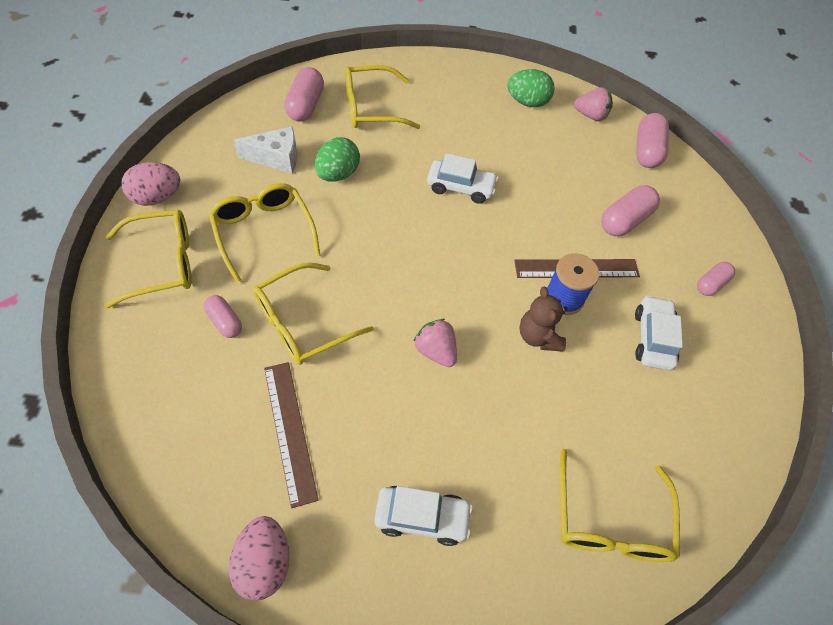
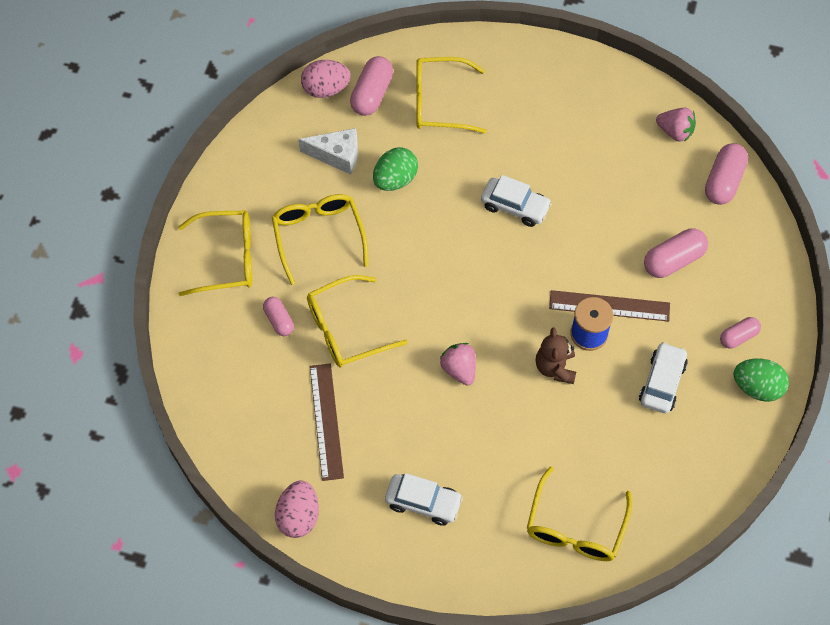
camera: 15 degrees right, 5 degrees up
(157, 197) = (223, 189): pink egg -> pink egg (326, 89)
(527, 102) = (609, 109): green egg -> green egg (757, 387)

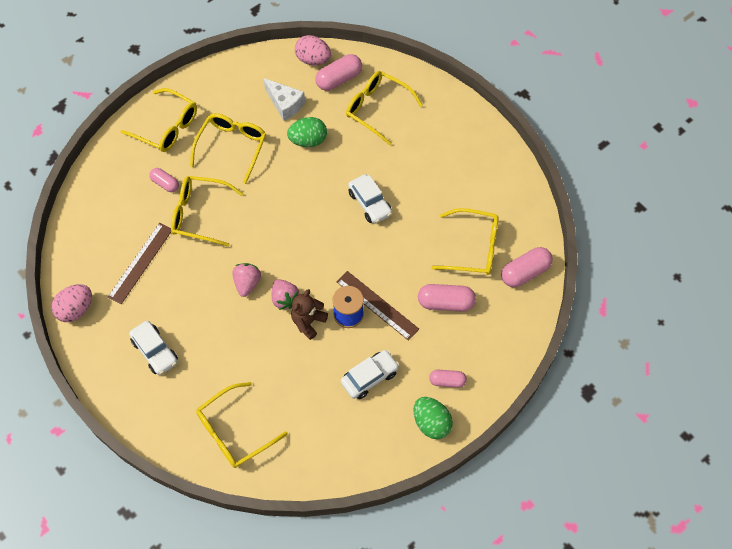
camera: 35 degrees right, 0 degrees up
(279, 320) = (165, 183): pink capsule -> pink capsule turned 60 degrees counterclockwise
(655, 188) = (473, 248): none -> yellow glasses
(675, 132) = (519, 219): pink strawberry -> pink strawberry (285, 299)

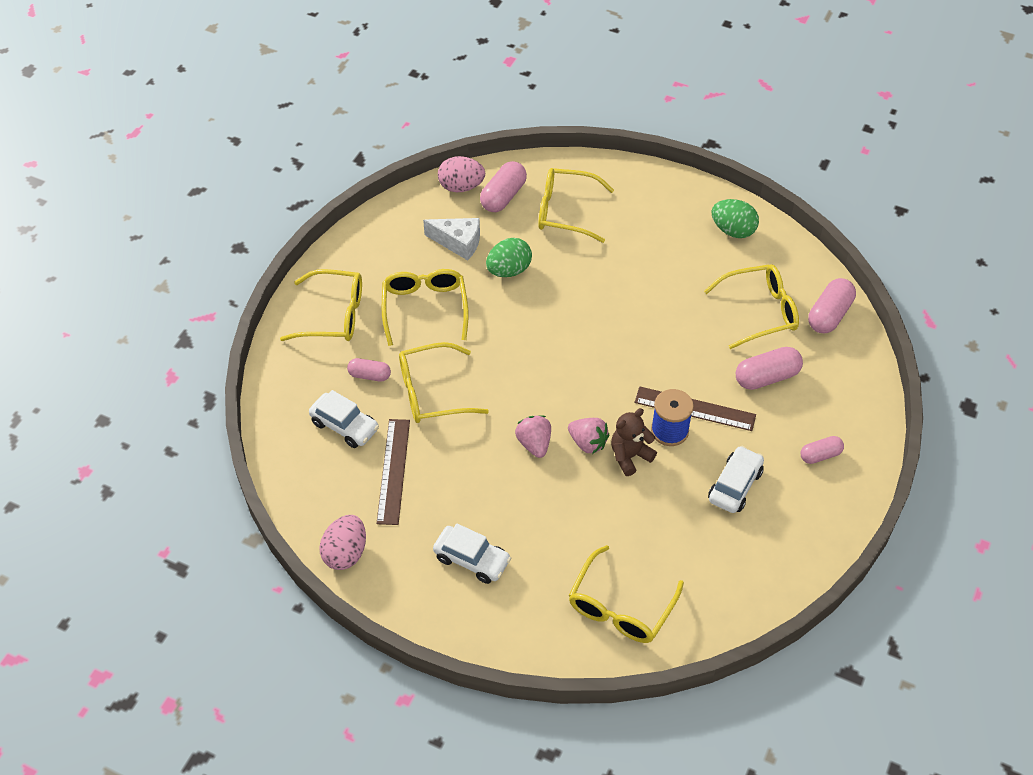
camera: 25 degrees left, 10 degrees down
(308, 322) = (630, 456): brown teddy bear -> brown teddy bear turned 45 degrees clockwise
(370, 203) = (619, 309): white car -> white car (345, 426)
(431, 423) = (831, 504): green egg -> green egg (733, 230)

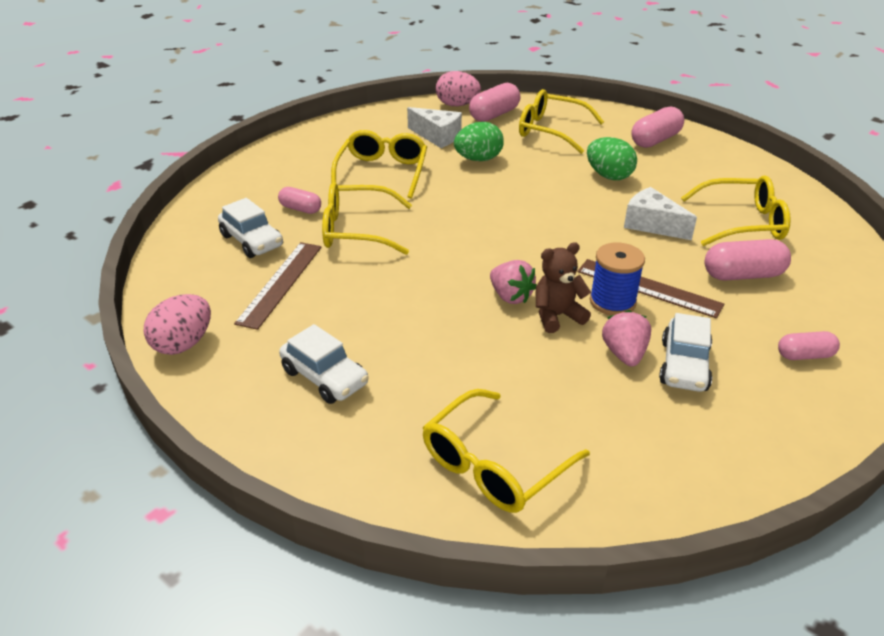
camera: 15 degrees right, 15 degrees down
(334, 315) = (292, 165): yellow glasses -> none
(534, 444) = (448, 287): pink strawberry -> pink strawberry (624, 354)
(684, 330) = (652, 225): none -> white cheese
(733, 230) = (722, 163): green egg -> green egg (609, 176)
(735, 485) = (684, 365): white car -> white car turned 150 degrees clockwise
(829, 315) = (826, 236): pink capsule -> pink capsule (655, 140)

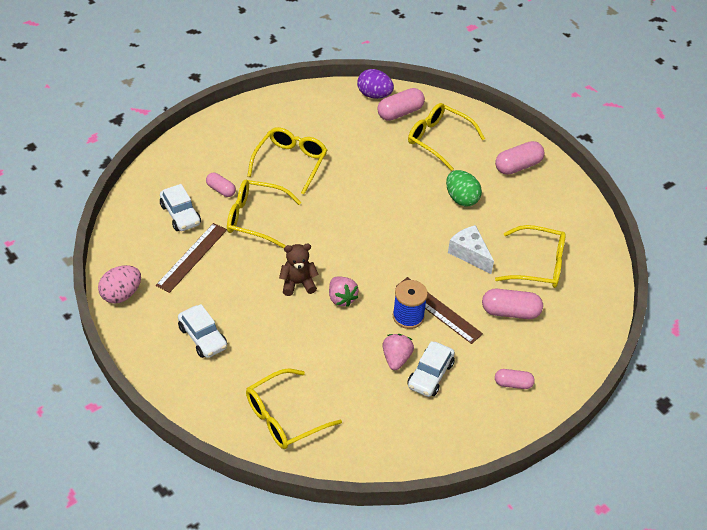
camera: 10 degrees right, 10 degrees up
(437, 136) = (345, 130): white cheese -> none
(457, 105) = (374, 95): pink egg -> purple egg
(478, 159) = (368, 162): green egg -> none
(557, 316) = (366, 320): brown teddy bear -> brown teddy bear (298, 283)

